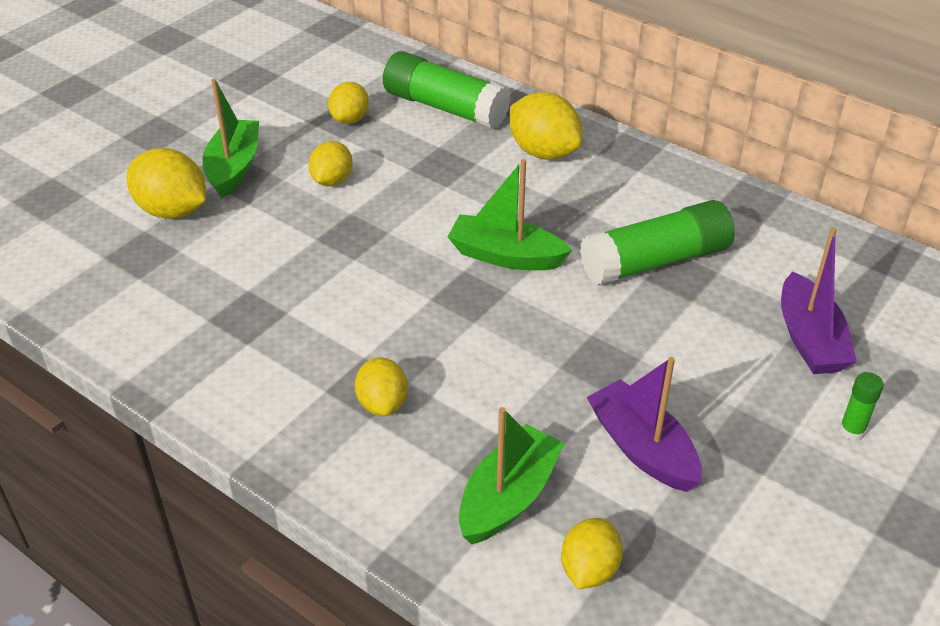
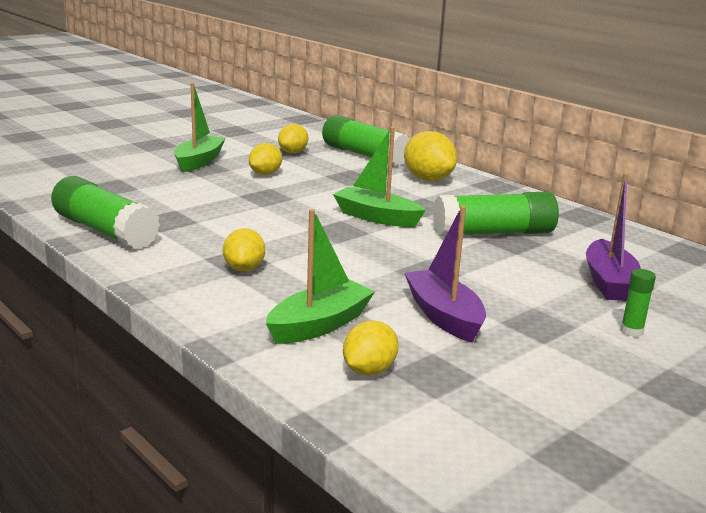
camera: 10 degrees right, 20 degrees down
(172, 211) = (144, 173): yellow lemon -> none
(178, 358) = (105, 231): none -> green glue stick

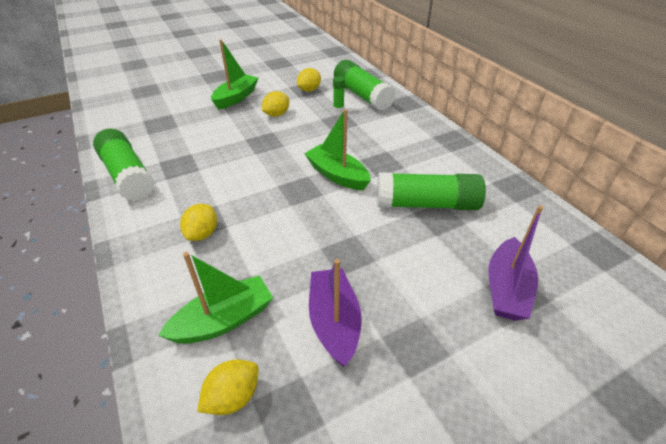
camera: 15 degrees right, 20 degrees up
(428, 179) = (400, 128): yellow lemon -> none
(631, 331) = (502, 371): green glue stick -> green glue stick (338, 109)

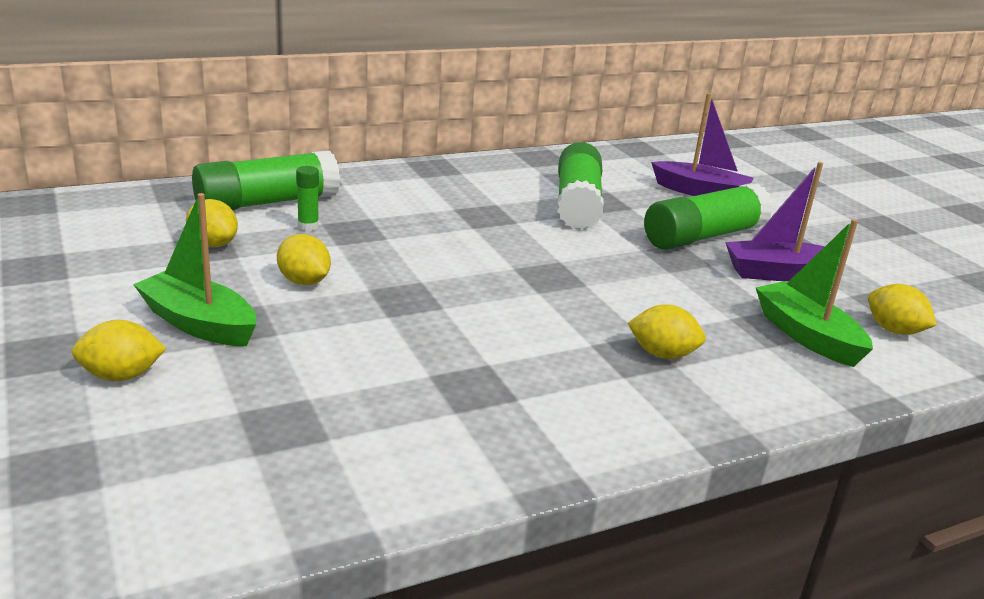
camera: 90 degrees left, 15 degrees down
(128, 175) = (505, 448): green glue stick -> green glue stick (704, 236)
(198, 90) = (121, 376): none -> yellow lemon
(337, 175) = (514, 247): green boat -> none

